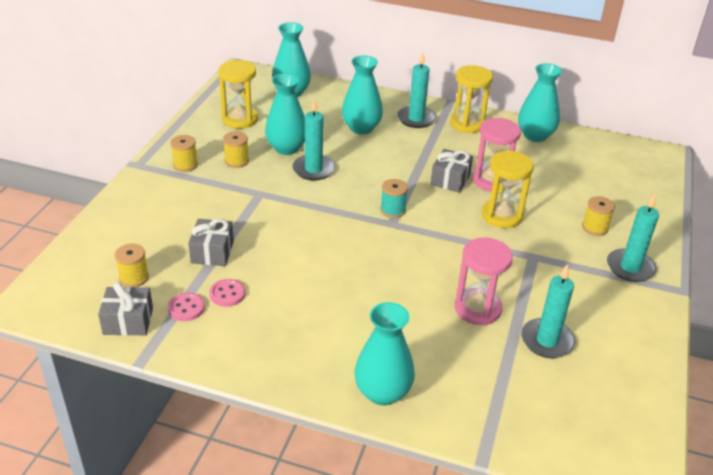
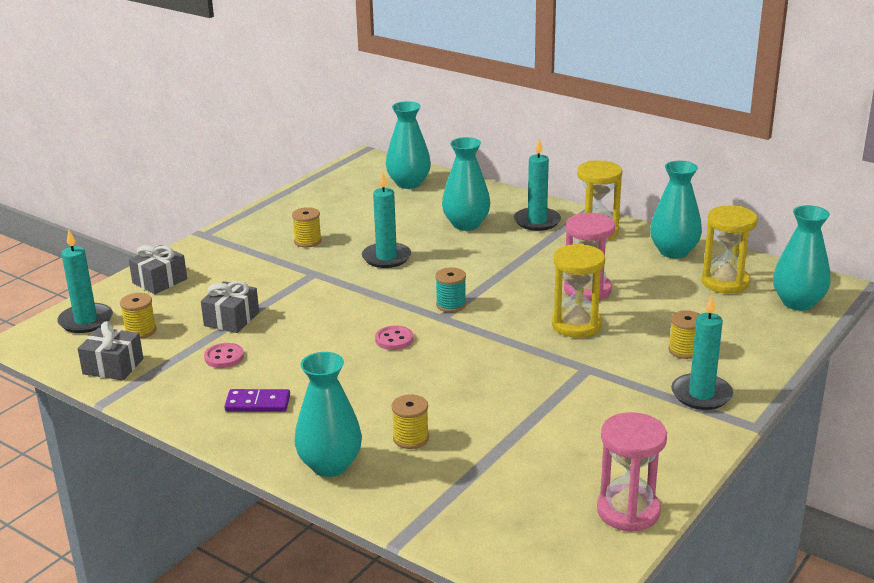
camera: 20 degrees right, 10 degrees down
(185, 165) = (252, 239): yellow spool -> yellow spool (411, 438)
(186, 308) = (175, 363): pink button -> pink button (394, 339)
(240, 119) = (335, 203): yellow hourglass -> yellow hourglass (725, 282)
(284, 339) = (258, 403): none -> purple domino
(286, 148) = (369, 235): turquoise vase -> turquoise vase (798, 303)
(450, 180) = (538, 284): grey gift -> grey gift (159, 281)
(477, 309) = (486, 408): pink hourglass -> pink hourglass (628, 511)
(547, 341) = (547, 448): turquoise candle -> turquoise candle (86, 321)

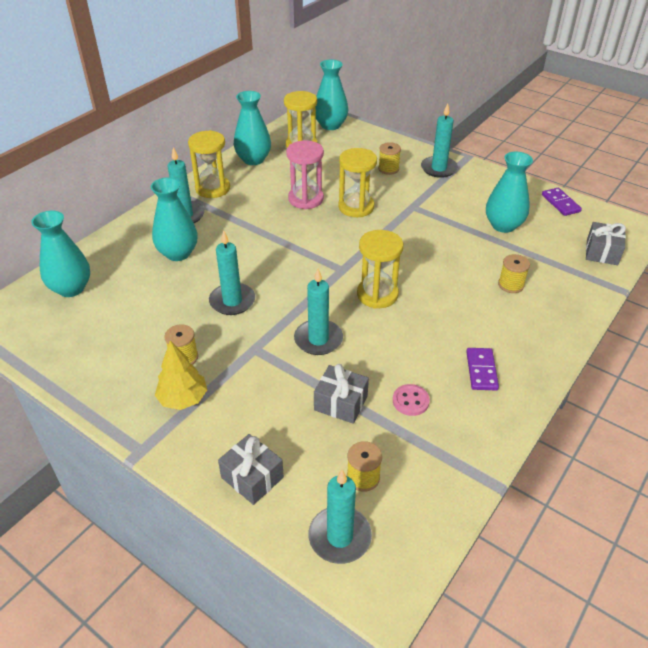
camera: 90 degrees left, 15 degrees up
(113, 366) = (434, 490): grey gift -> grey gift (602, 252)
(256, 246) = (183, 399): none -> yellow tree
(322, 305) = (318, 339): none -> turquoise candle
(330, 465) = (552, 324): turquoise vase -> turquoise vase (503, 225)
(394, 339) = (377, 294): pink button -> yellow hourglass
(451, 305) = (323, 264): turquoise spool -> none
(628, 511) = (560, 203): pink hourglass -> purple domino

